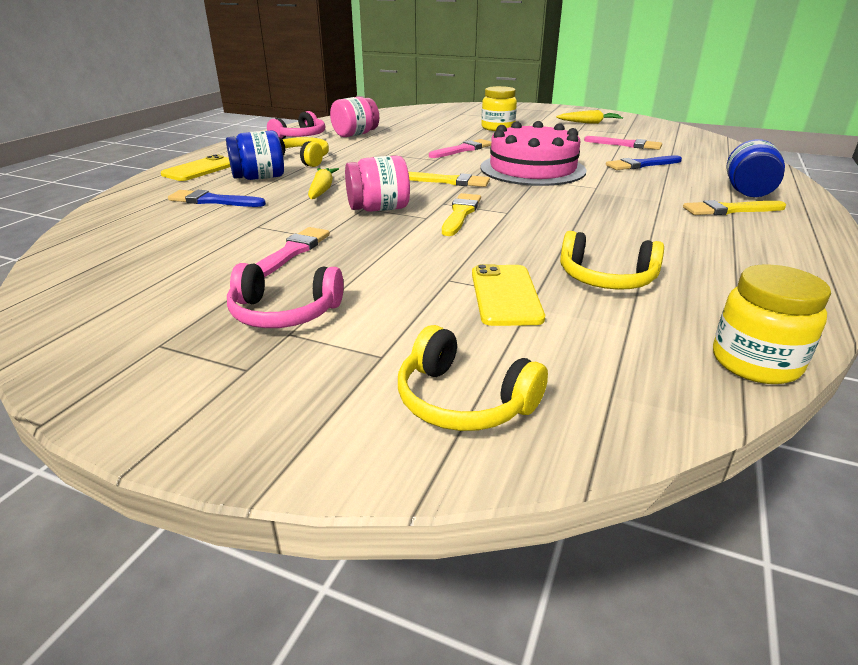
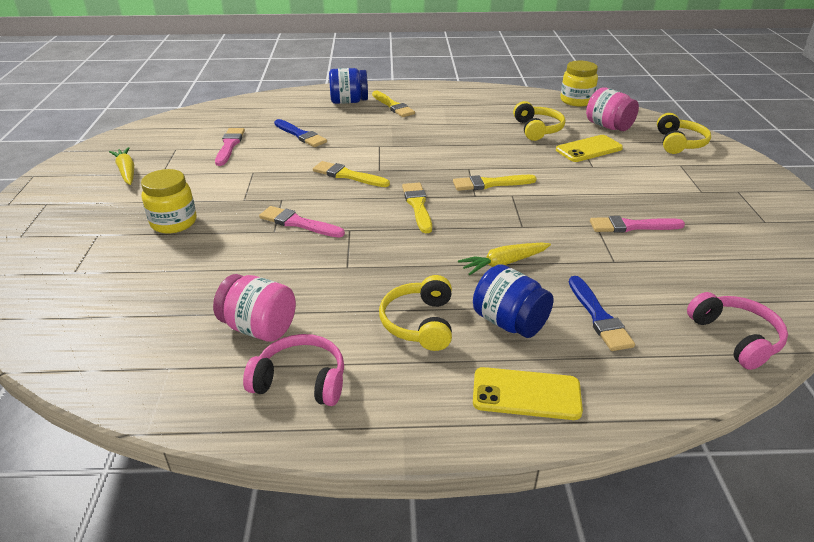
camera: 115 degrees left, 5 degrees up
(284, 313) = (690, 199): pink headphones -> pink headphones (736, 338)
(379, 209) = (517, 218): pink jar -> pink jar (608, 126)
(532, 169) = (347, 175): pink cake -> yellow brush

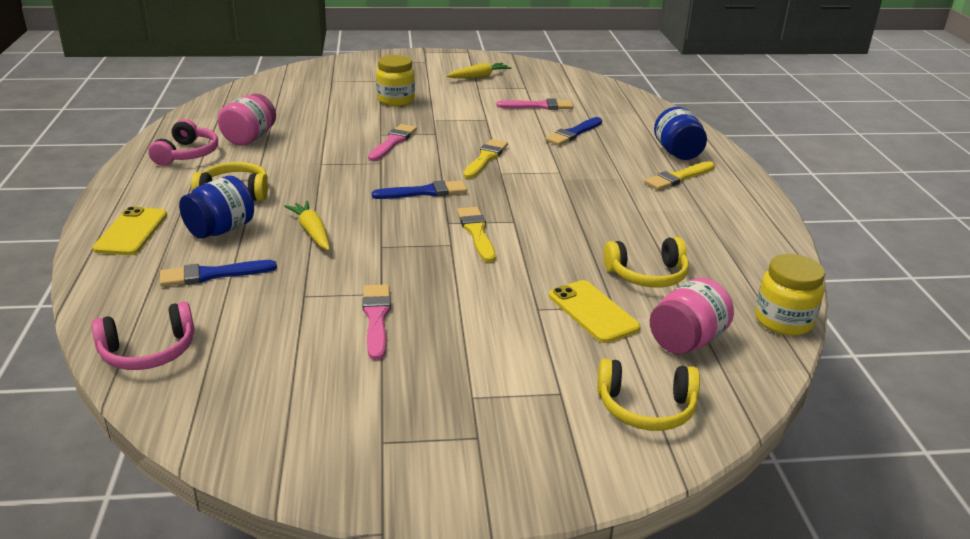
camera: 85 degrees right, 5 degrees down
(417, 206) = (424, 192): yellow brush -> blue brush

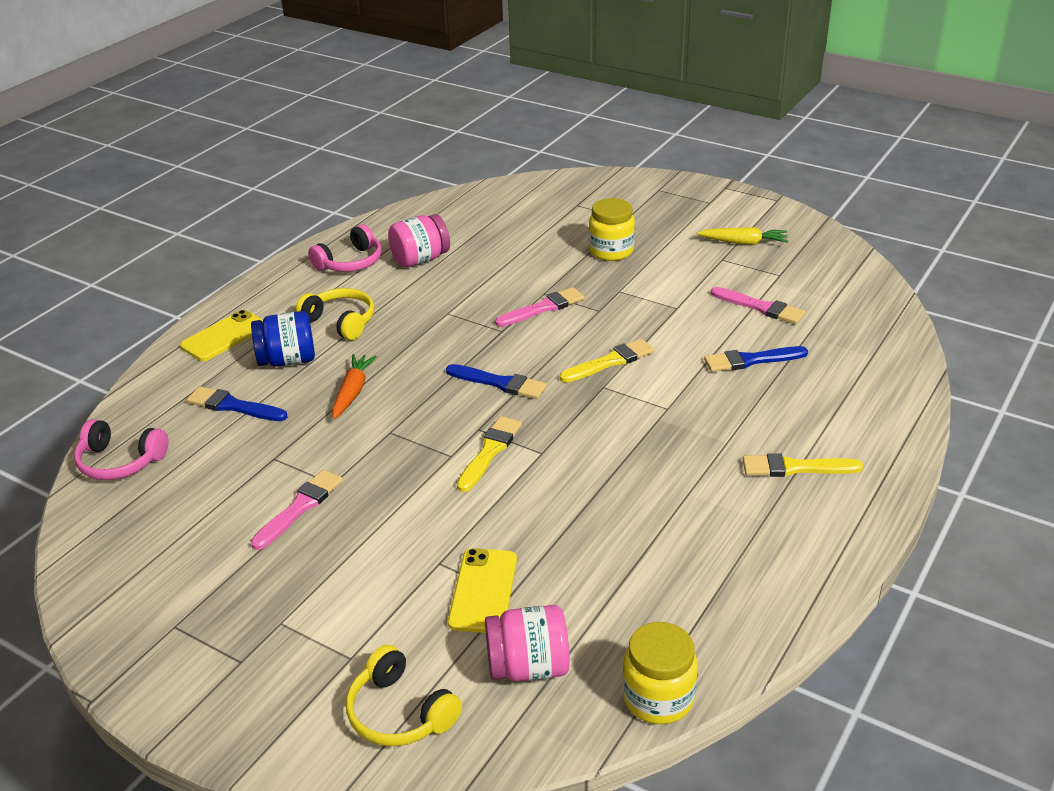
camera: 40 degrees right, 5 degrees up
(312, 232) = (352, 392): yellow carrot -> orange carrot
(647, 275) = (590, 575): yellow headphones -> none
(677, 153) = (843, 432): blue jar -> none

